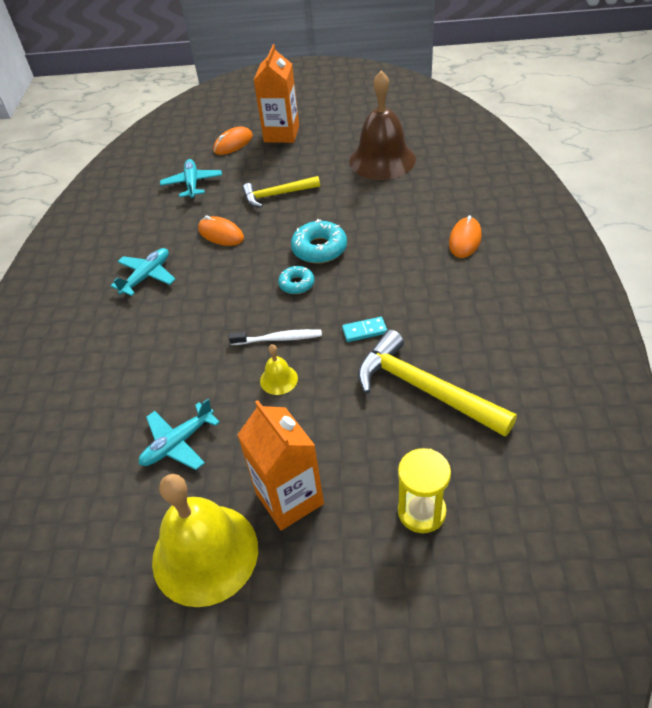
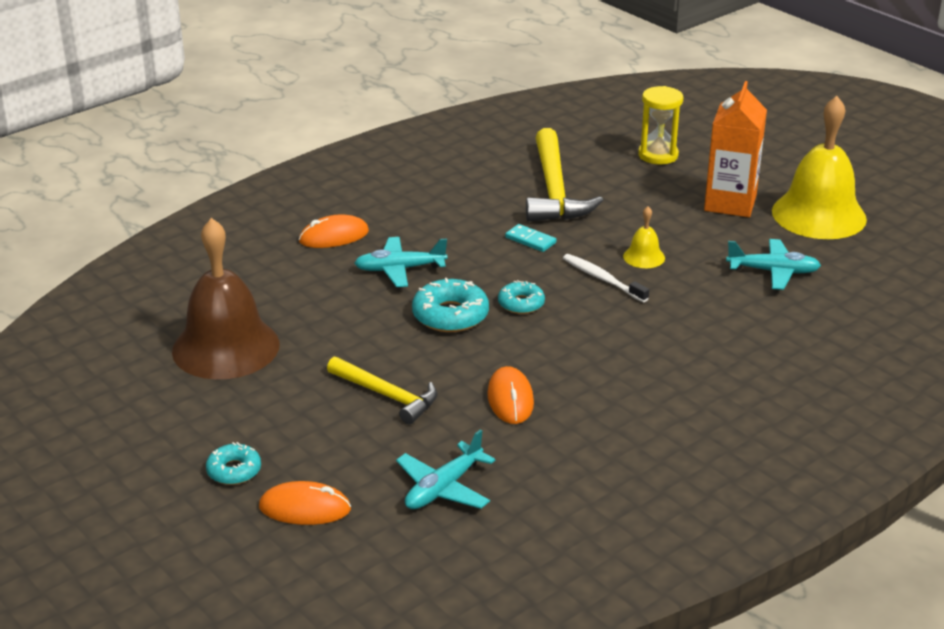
camera: 135 degrees left, 15 degrees down
(147, 276) = (645, 412): turquoise plane -> turquoise plane (400, 269)
(281, 134) = (234, 471): orange carton -> turquoise donut

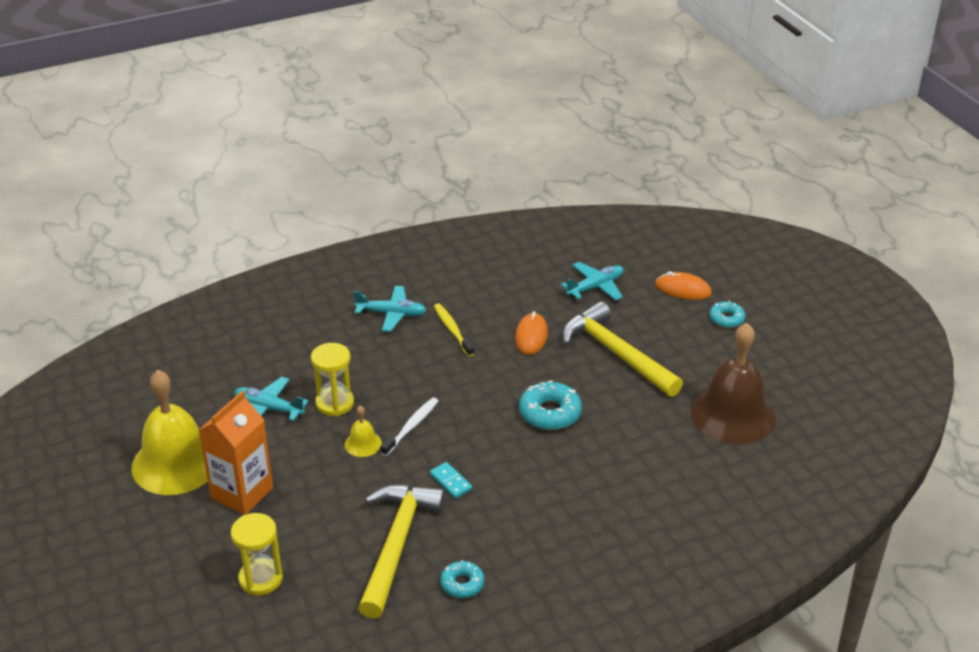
camera: 165 degrees left, 5 degrees up
(334, 236) = (630, 521): orange mouse -> none
(387, 396) = (616, 353): yellow hammer -> yellow hammer, size x1.60
(400, 269) = (578, 469): turquoise plane -> turquoise plane (391, 314)
(521, 304) = (489, 414): turquoise donut -> turquoise donut (462, 584)
(602, 279) = (411, 426): white toothbrush -> white toothbrush turned 120 degrees counterclockwise
(620, 390) = (452, 330): none -> yellow toothbrush
(704, 287) = (335, 403): none -> yellow hourglass

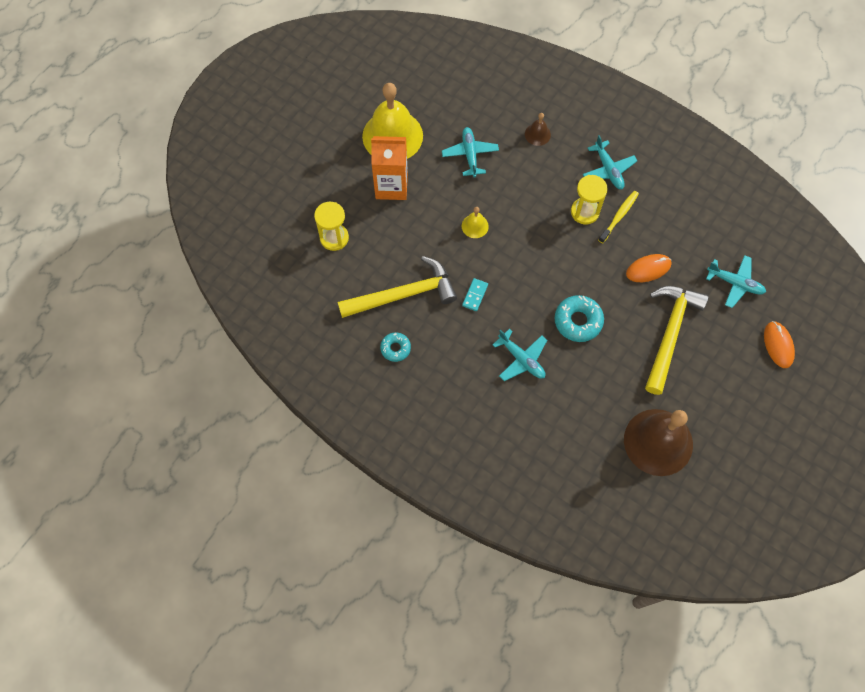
camera: 60 degrees right, 30 degrees up
(298, 345) = (537, 134): none -> brown bell
(335, 403) = (499, 188): yellow hourglass -> yellow hourglass (584, 212)
(411, 426) = (508, 244): white toothbrush -> none
(561, 477) = (521, 359): none -> turquoise plane
(726, 319) = (765, 392): turquoise donut -> none

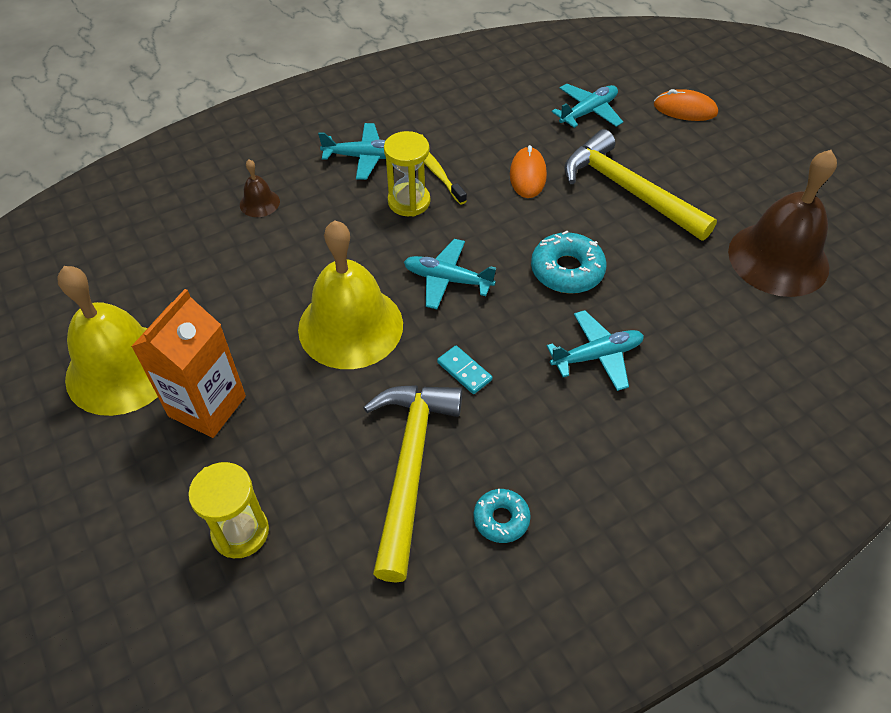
camera: 65 degrees left, 15 degrees down
(470, 154) = (231, 286): turquoise plane -> turquoise plane (447, 279)
(475, 226) = (350, 326): yellow bell -> yellow bell, size x2.33

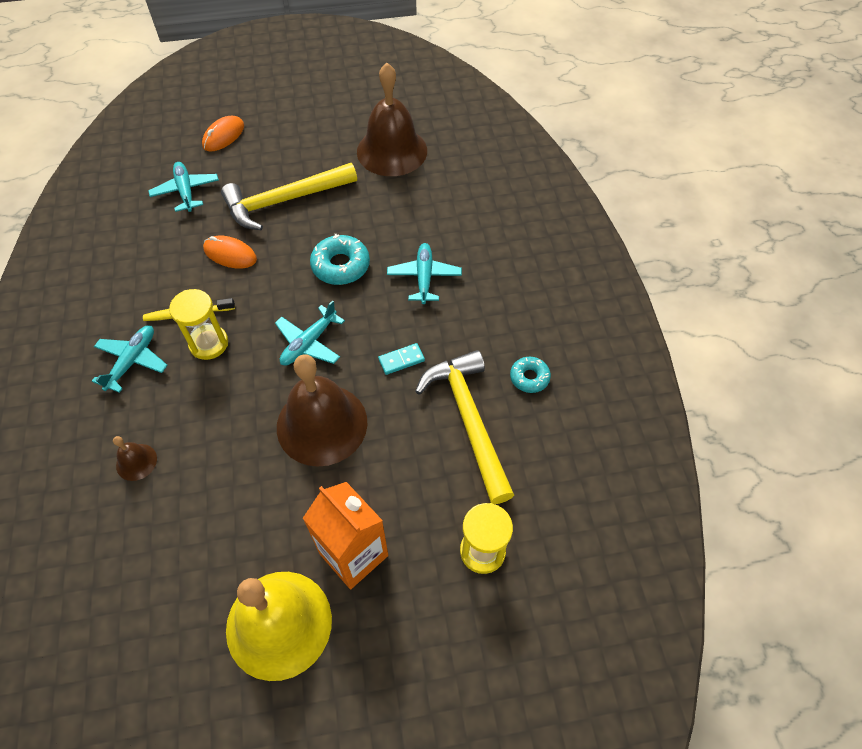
camera: 70 degrees left, 5 degrees up
(350, 326) = (322, 424): yellow bell -> brown bell
(410, 467) = (469, 420): yellow hammer -> yellow hammer turned 45 degrees clockwise

